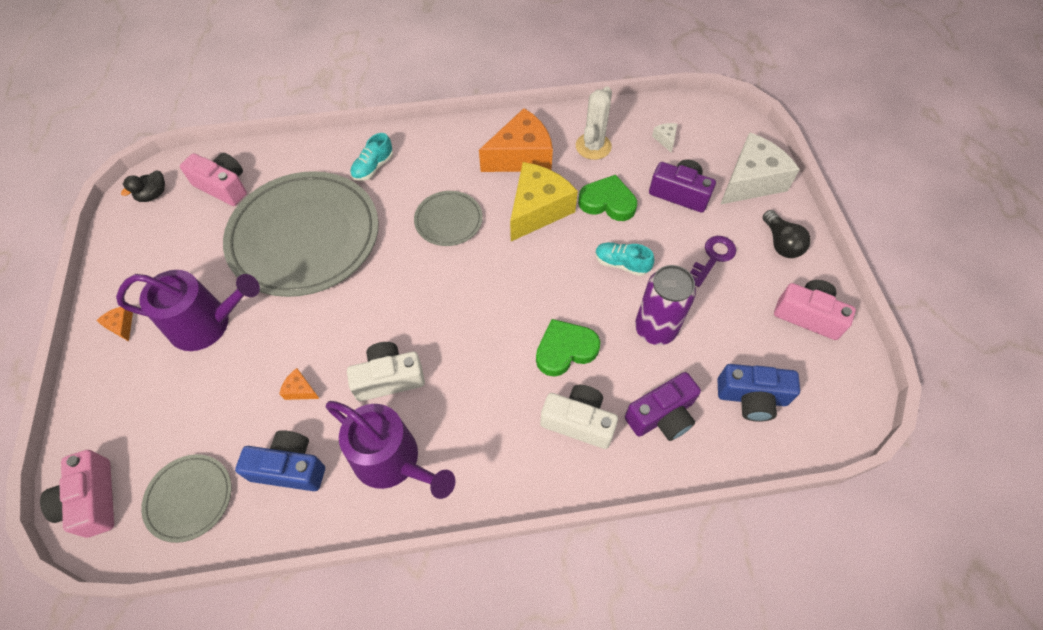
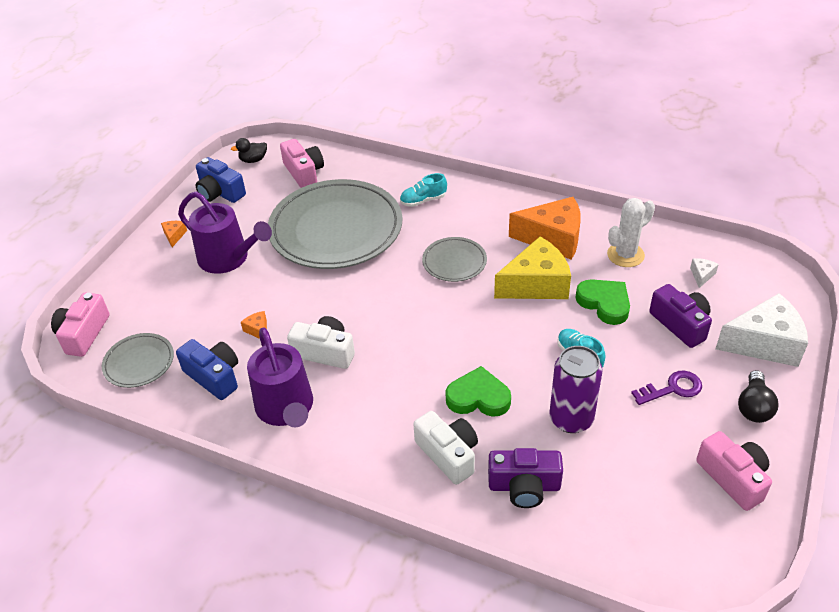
camera: 35 degrees right, 15 degrees down
(752, 397) = (620, 515): blue camera -> blue camera (220, 192)

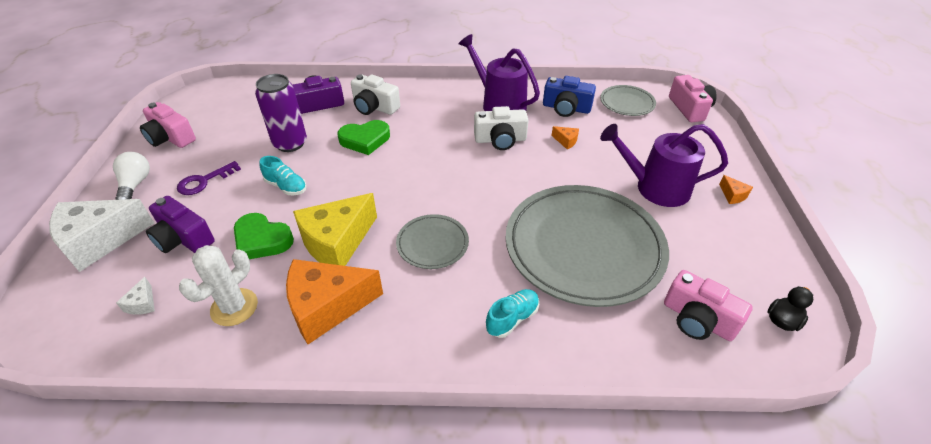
camera: 155 degrees right, 0 degrees up
(220, 192) = (756, 257): blue camera -> none
(754, 407) = (135, 184): black light bulb -> white light bulb

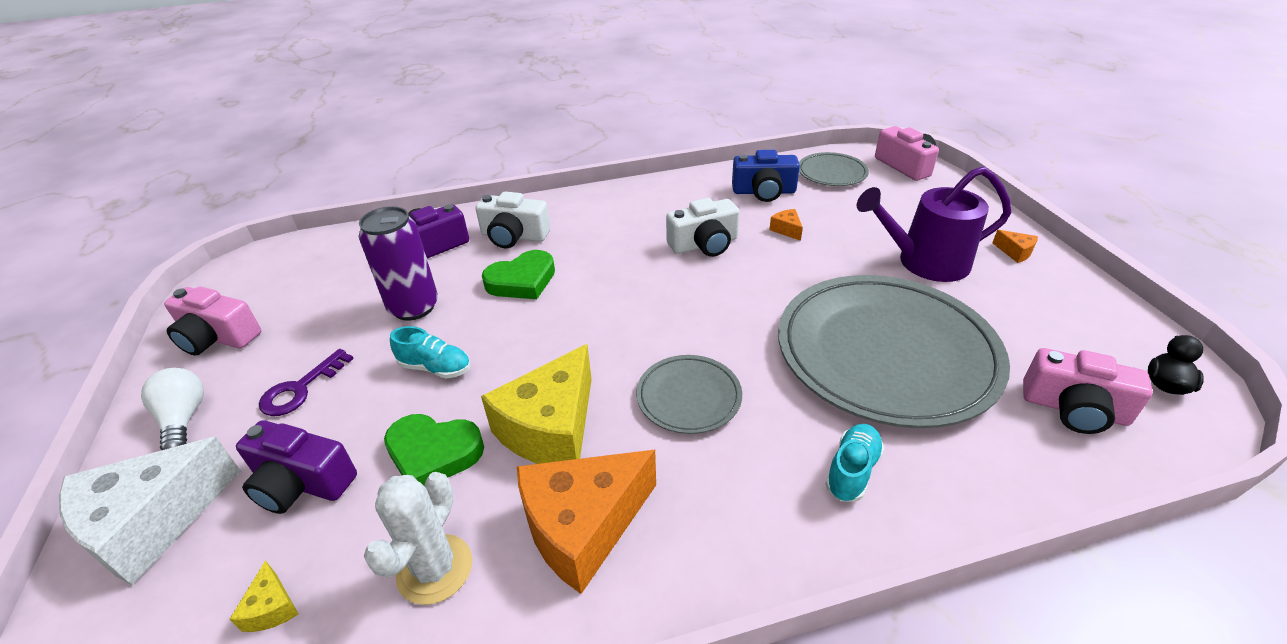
camera: 15 degrees left, 5 degrees down
(142, 304) = (271, 608): white cheese -> yellow cheese
(499, 104) = (679, 202): purple watering can -> none
(566, 141) = (786, 230): orange cheese -> orange cheese turned 135 degrees counterclockwise

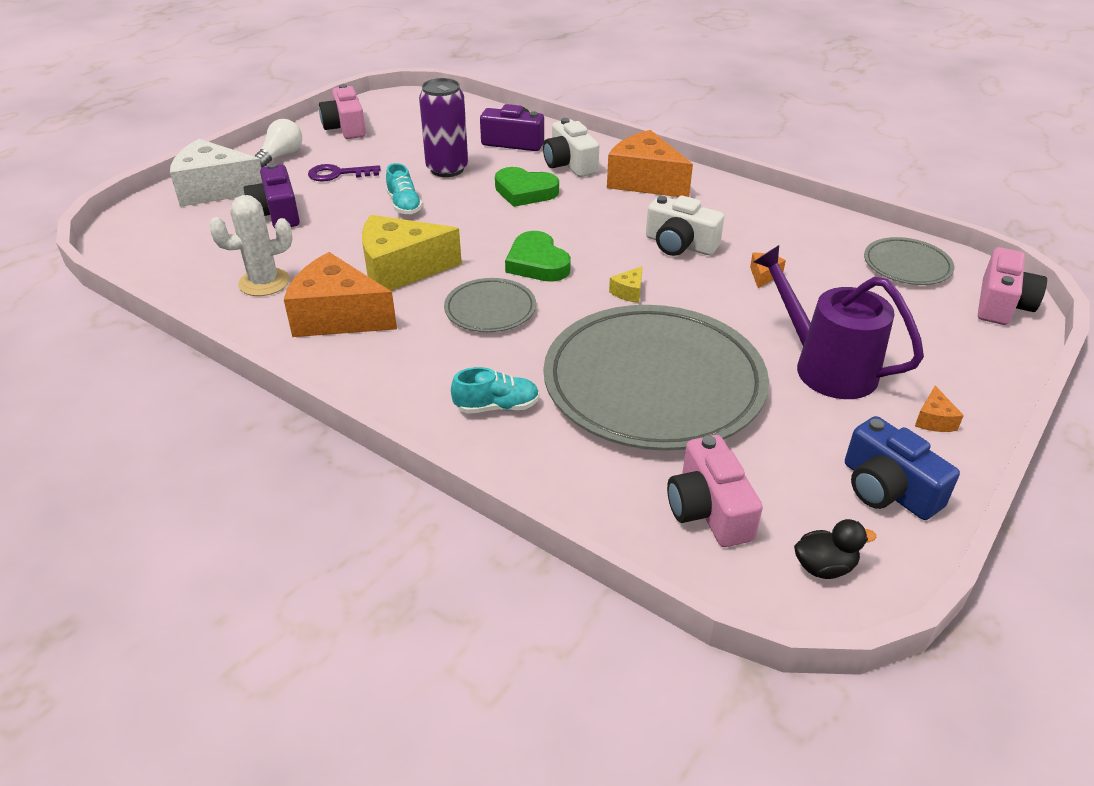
camera: 50 degrees right, 0 degrees up
(271, 608) = (201, 249): yellow cheese -> yellow cheese (628, 292)
(433, 453) = (338, 241): green heart -> green heart (537, 263)
(594, 215) = (644, 181): none -> orange cheese
(764, 192) = (808, 242): blue camera -> blue camera (887, 489)

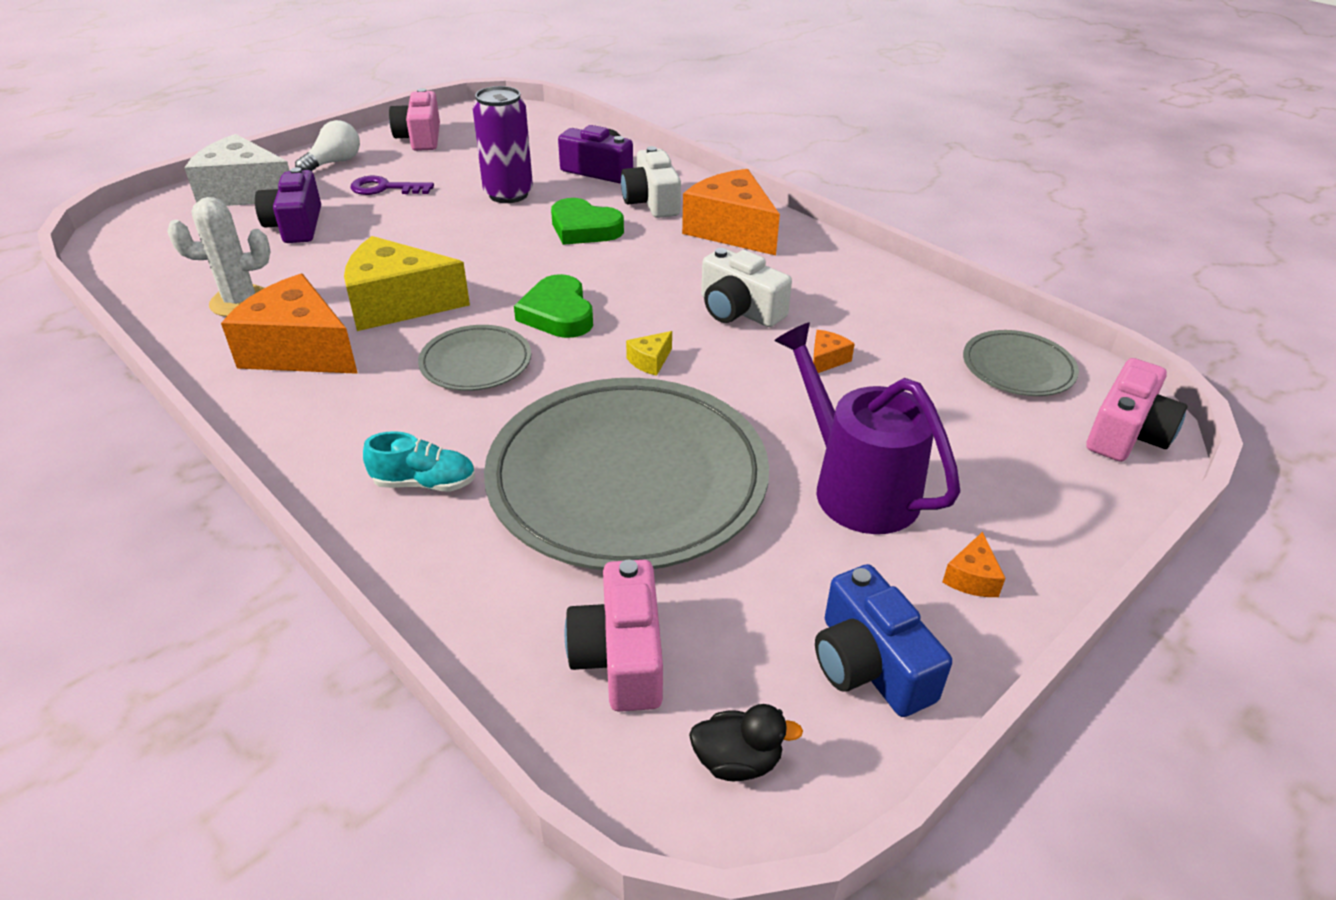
camera: 10 degrees right, 0 degrees up
(404, 205) = (439, 230): turquoise shoe -> none

